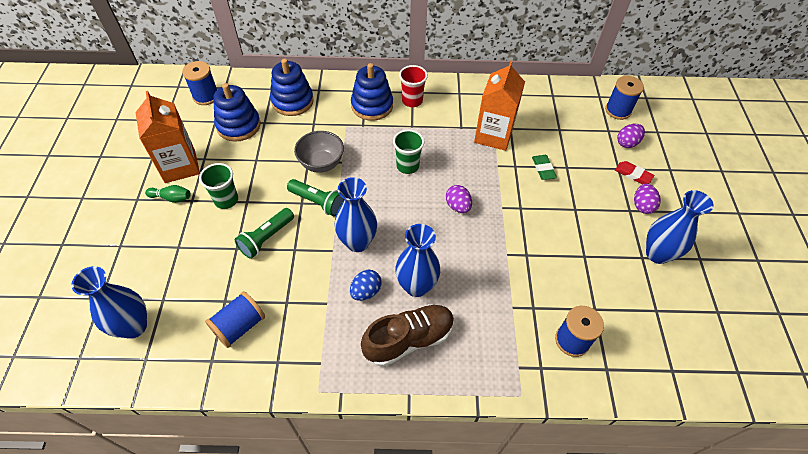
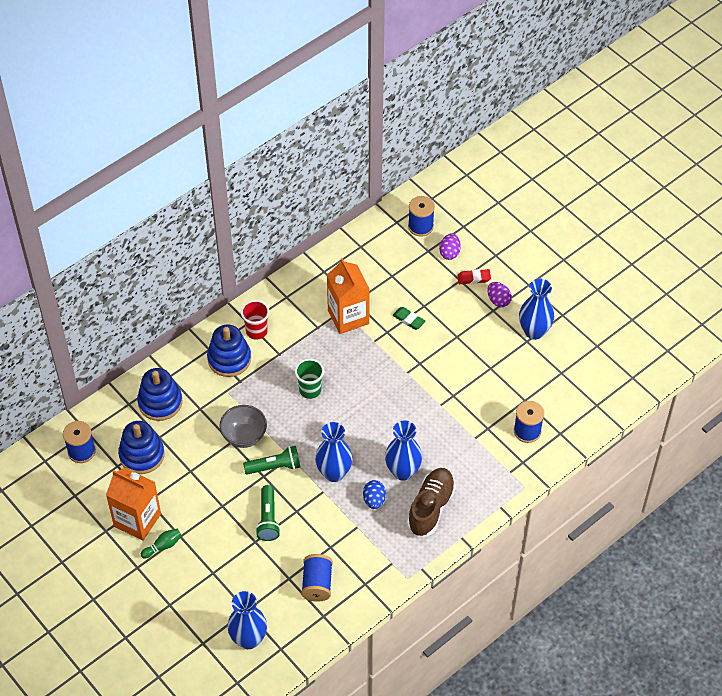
camera: 40 degrees left, 0 degrees up
(226, 200) = (206, 516): green cup -> none
(458, 206) = (376, 394): purple egg -> none

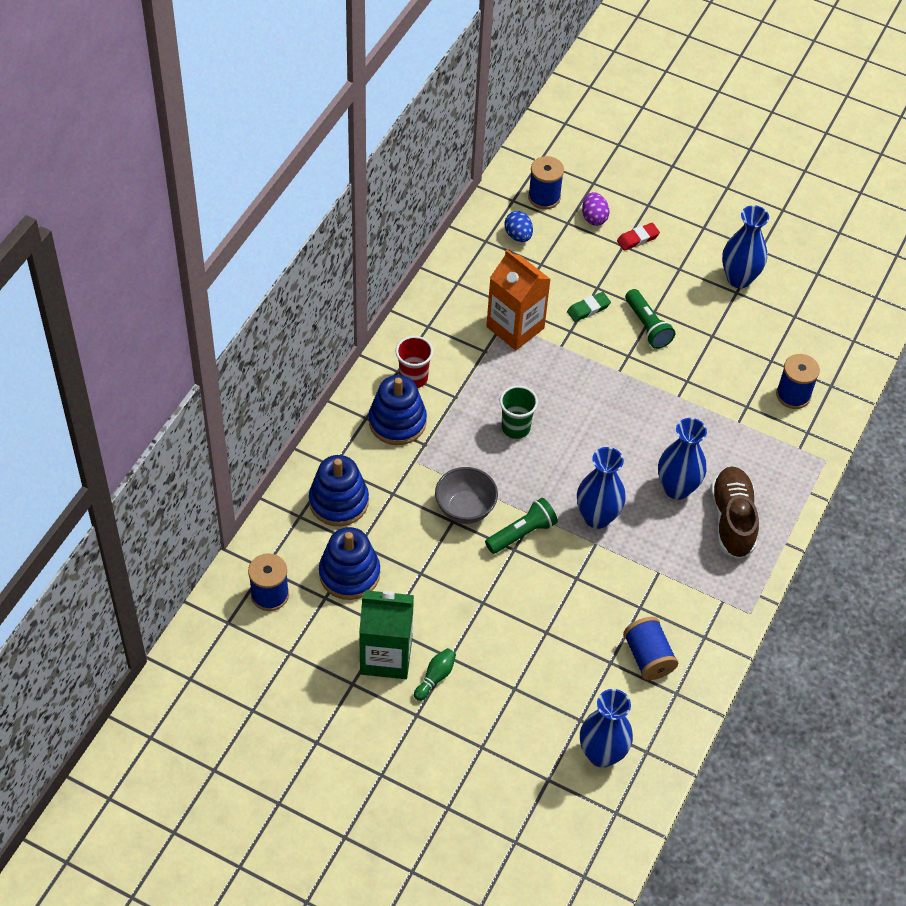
camera: 25 degrees left, 0 degrees up
(137, 520) = (386, 656): orange carton -> green carton
(268, 519) = (547, 599): green flashlight -> green flashlight (647, 326)
(374, 500) = (661, 533): blue egg -> blue egg (518, 235)
(409, 320) = (588, 309): green eraser -> green eraser turned 45 degrees counterclockwise
(498, 300) = (679, 255): purple egg -> none

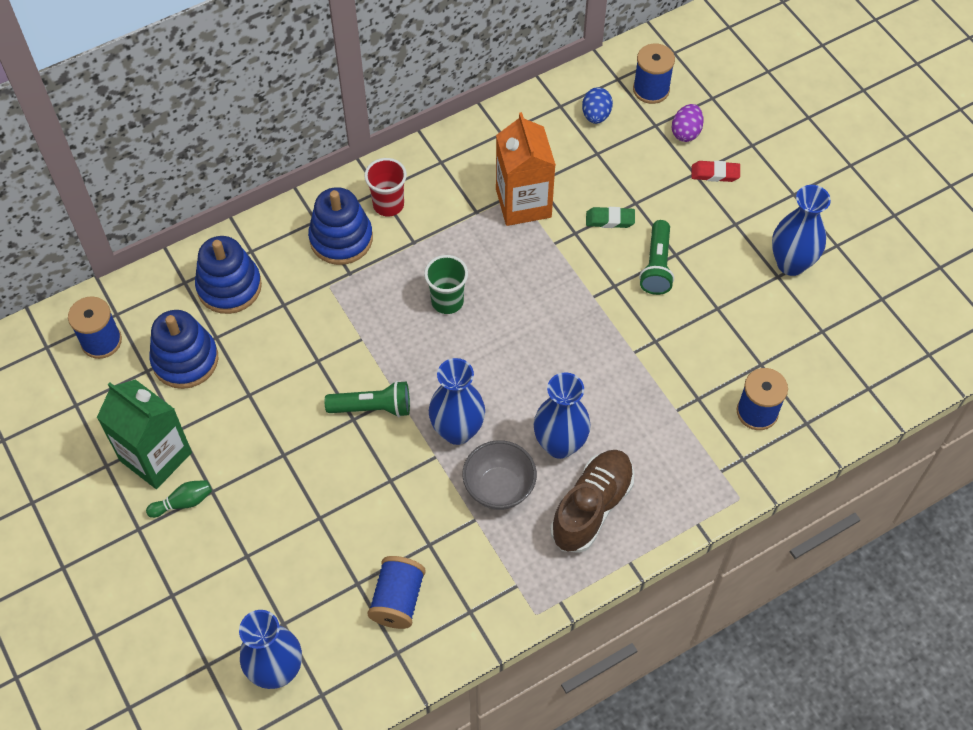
camera: 35 degrees right, 5 degrees up
(465, 509) = (338, 355): grey bowl -> grey bowl (499, 488)

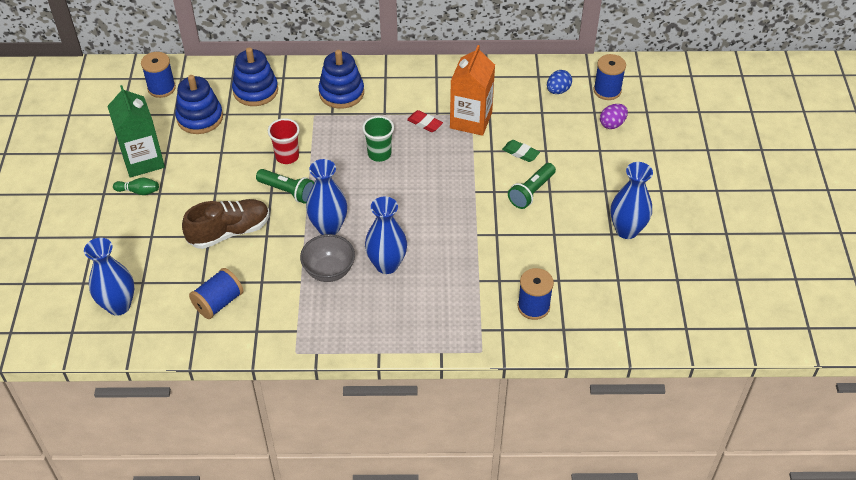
camera: 30 degrees right, 10 degrees down
(388, 205) = (385, 86): red cup -> red cup (287, 156)
(591, 507) = (379, 310): brown shoe -> brown shoe (229, 232)
(715, 173) = (614, 156): red eraser -> red eraser (425, 123)

